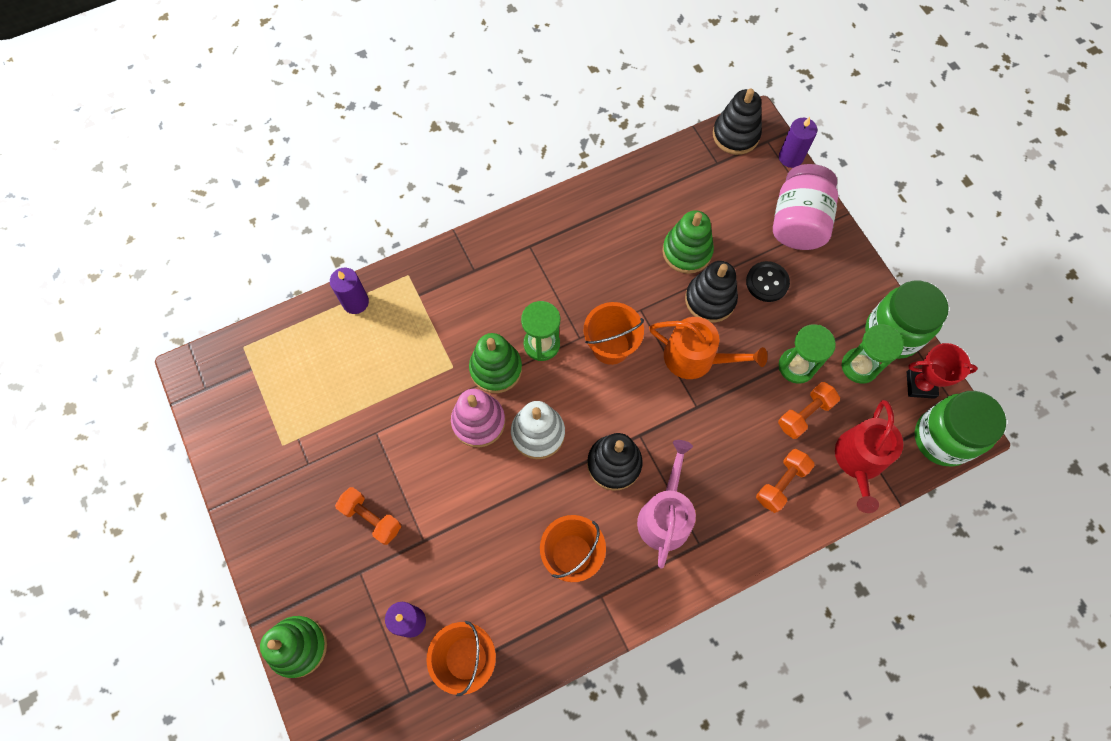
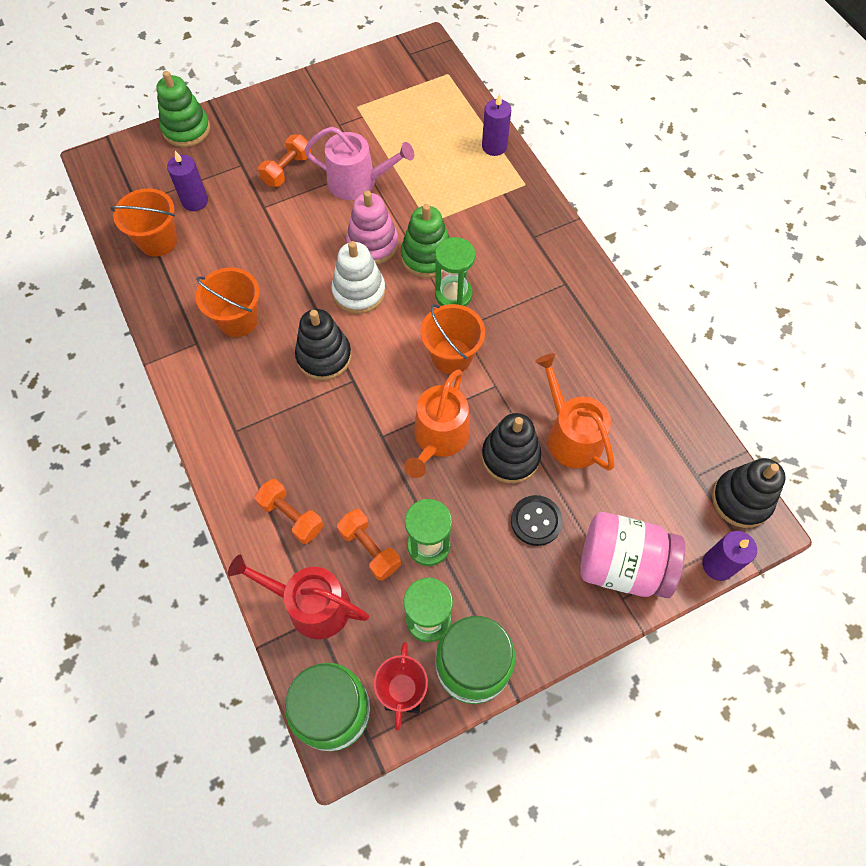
camera: 90 degrees right, 5 degrees down
(665, 515) = (267, 401): pink watering can -> pink watering can (358, 182)
(687, 251) = (570, 435): green stacking toy -> orange watering can

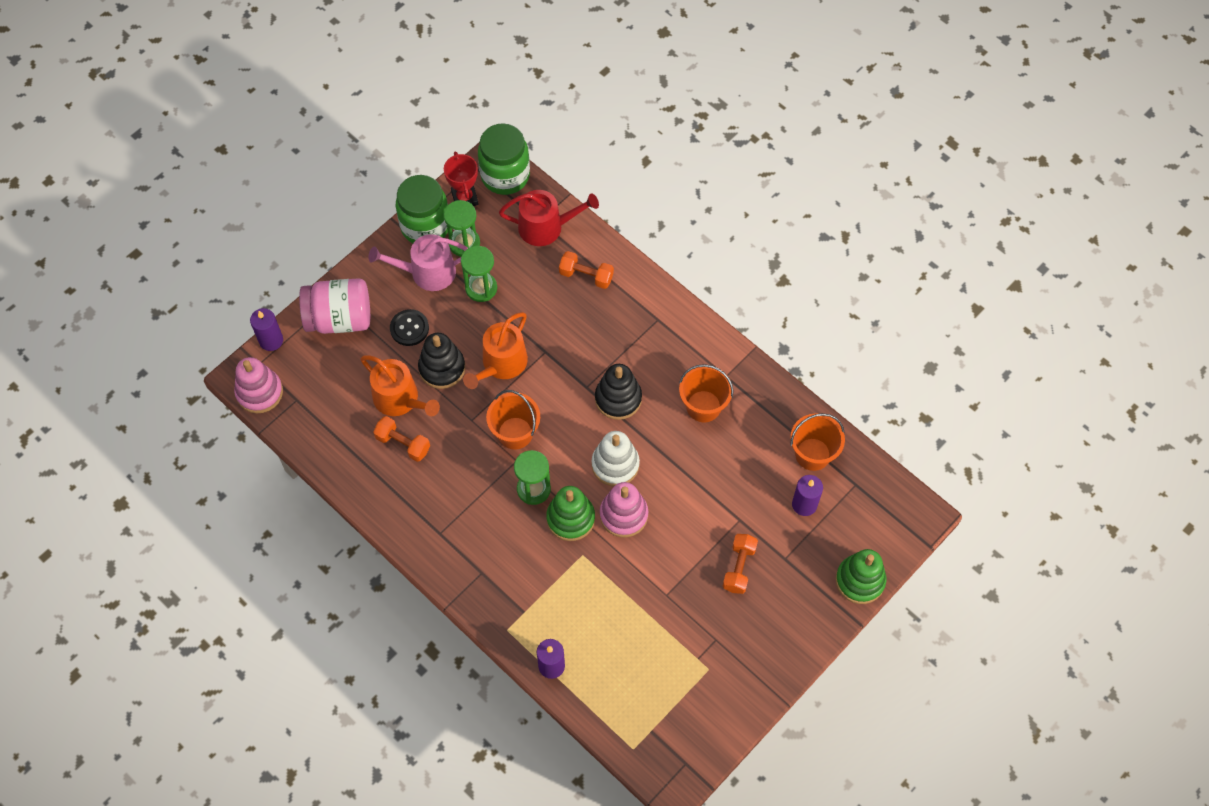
camera: 160 degrees right, 0 degrees up
(358, 182) = (666, 577): pink watering can -> pink watering can (427, 272)
(370, 549) = (521, 273): orange dumbbell -> orange dumbbell (403, 444)
(439, 438) = (501, 364): orange watering can -> orange watering can turned 150 degrees counterclockwise
(741, 500) = (259, 392): black stacking toy -> pink stacking toy

